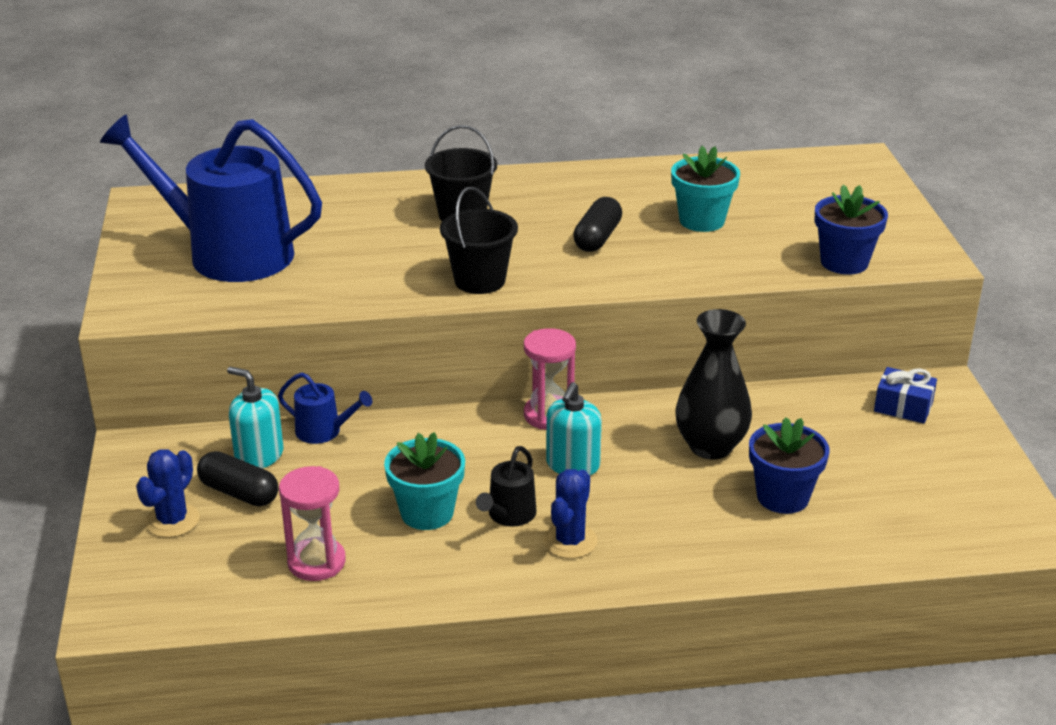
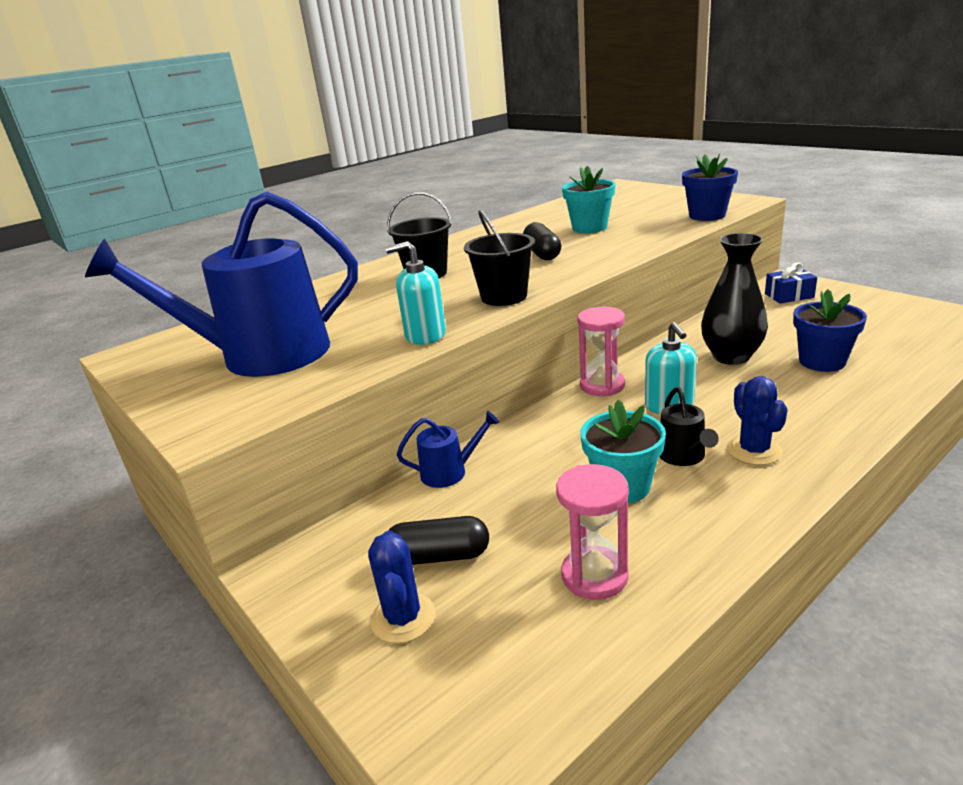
camera: 30 degrees left, 5 degrees down
(259, 456) = (417, 517): turquoise soap dispenser -> turquoise soap dispenser (425, 335)

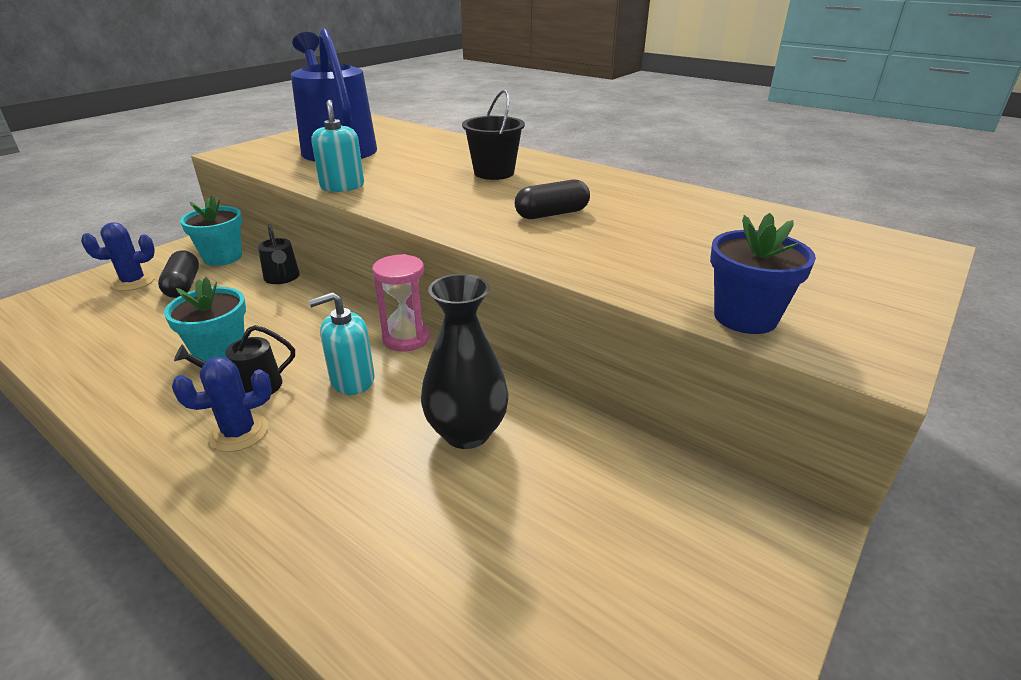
camera: 75 degrees right, 5 degrees up
(449, 472) = (282, 278): blue watering can -> black watering can
(504, 297) = (418, 206): black bucket -> none
(589, 228) = (660, 234): turquoise flower pot -> turquoise flower pot (223, 257)
(594, 576) = (120, 343): pink hourglass -> none
(789, 296) = (714, 520): blue gift -> none
(822, 361) = (441, 522): blue flower pot -> none

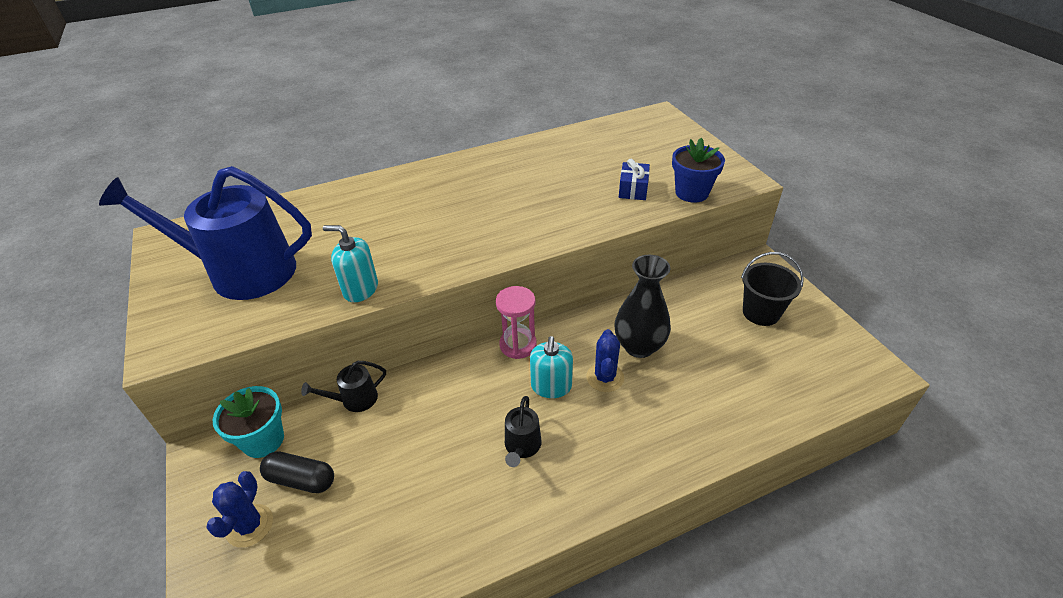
camera: 60 degrees left, 10 degrees up
(220, 353) = (458, 461): turquoise flower pot -> none
(239, 433) = (576, 460): blue cactus -> blue cactus (605, 377)
(282, 278) = (355, 399): black watering can -> black watering can turned 150 degrees clockwise
(494, 173) = (415, 203): black bucket -> black bucket (761, 312)
(552, 214) = (518, 204): black capsule -> none
(683, 271) = (633, 189): none -> blue gift

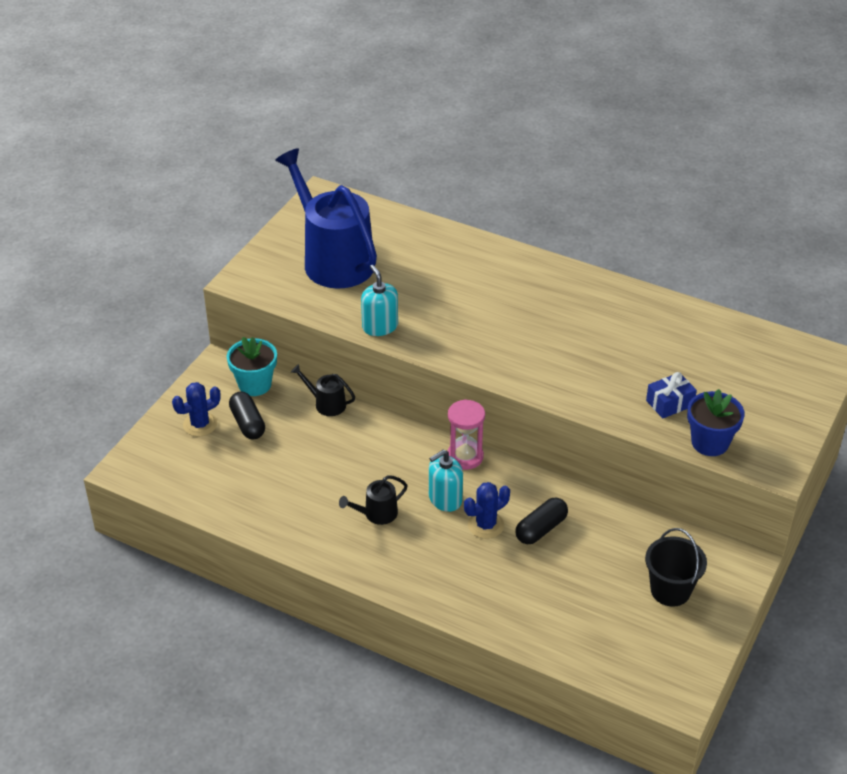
camera: 50 degrees right, 0 degrees up
(639, 346) = (541, 529): black vase -> black capsule

